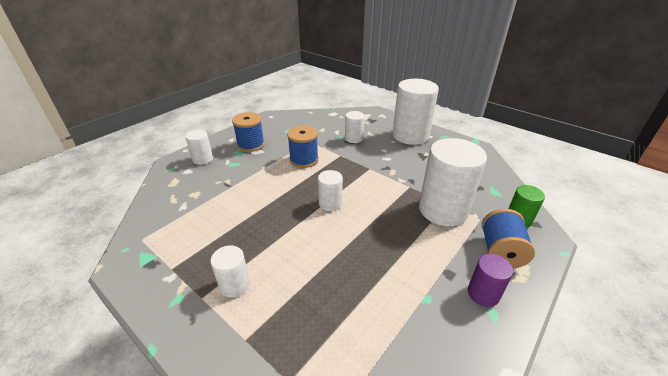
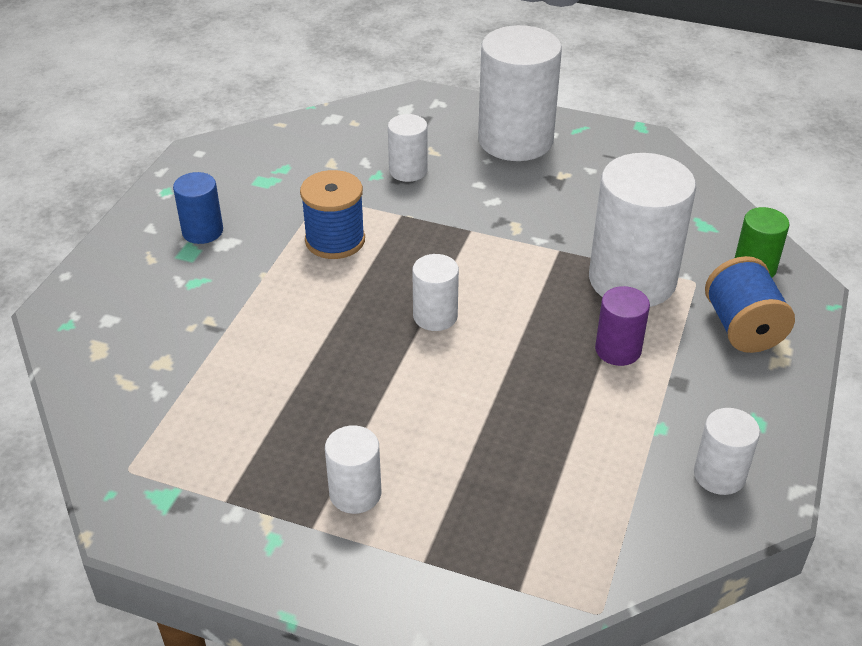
camera: 20 degrees left, 5 degrees up
(203, 159) = (122, 287): white cylinder -> white cylinder (719, 475)
(251, 145) = (202, 231): blue spool -> blue cylinder
(483, 294) = (736, 398): purple cylinder -> purple cylinder (618, 350)

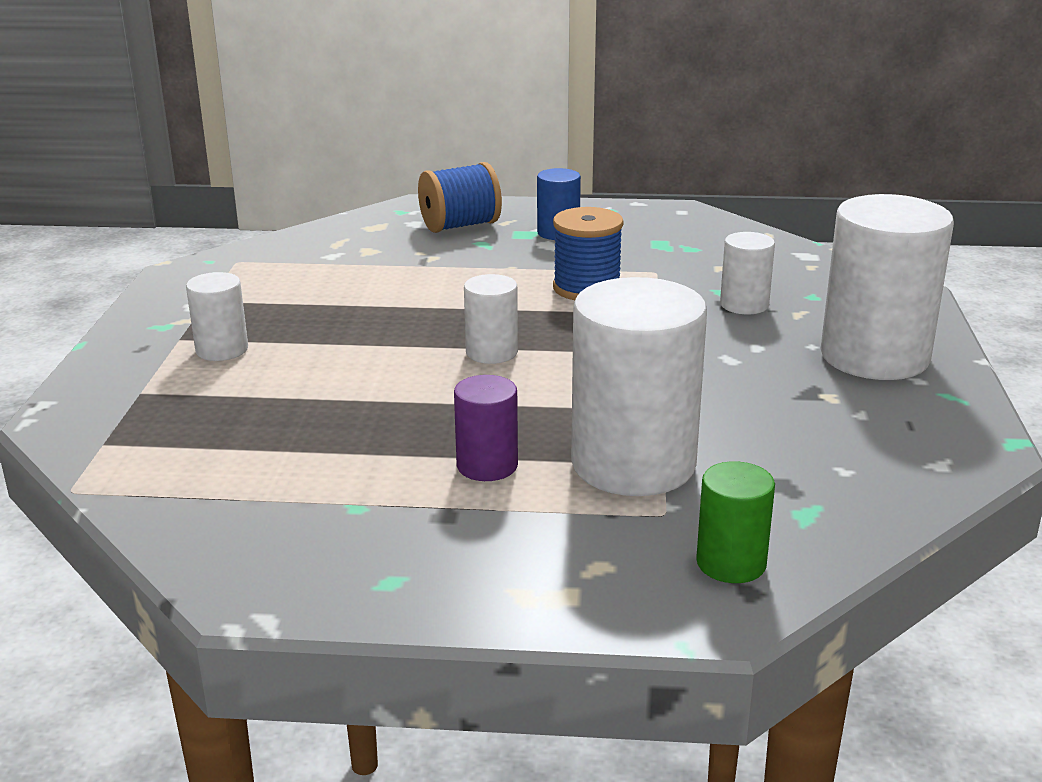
camera: 75 degrees right, 15 degrees down
(719, 475) = (282, 554): white cylinder -> none
(742, 328) = (580, 558): blue spool -> blue spool (460, 226)

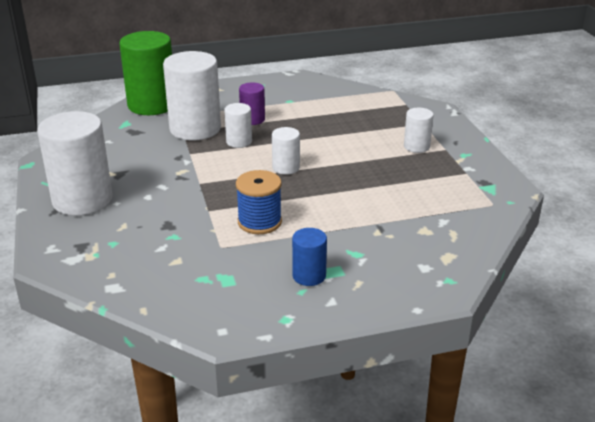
camera: 160 degrees right, 5 degrees up
(460, 226) = (387, 270): blue spool -> none
(731, 563) = (152, 105): green cylinder -> green cylinder, size x2.03
(744, 305) = (157, 226): white cylinder -> white cylinder (239, 142)

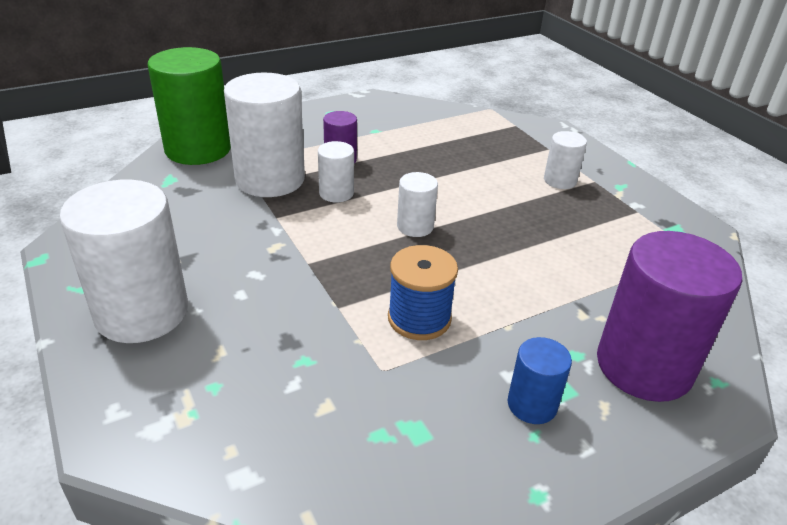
camera: 15 degrees left, 5 degrees up
(401, 265) = (643, 366): none -> purple cylinder

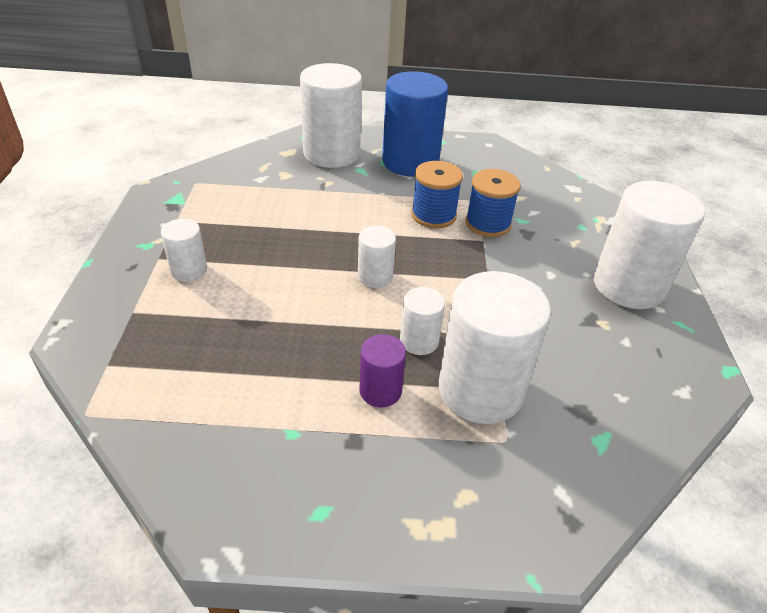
camera: 150 degrees left, 5 degrees up
(198, 149) = (557, 493): green cylinder -> none
(346, 334) = (488, 224): none -> blue spool
(532, 405) = (410, 162): blue cylinder -> blue cylinder, size x2.03
(643, 366) = (331, 154): purple cylinder -> white cylinder

